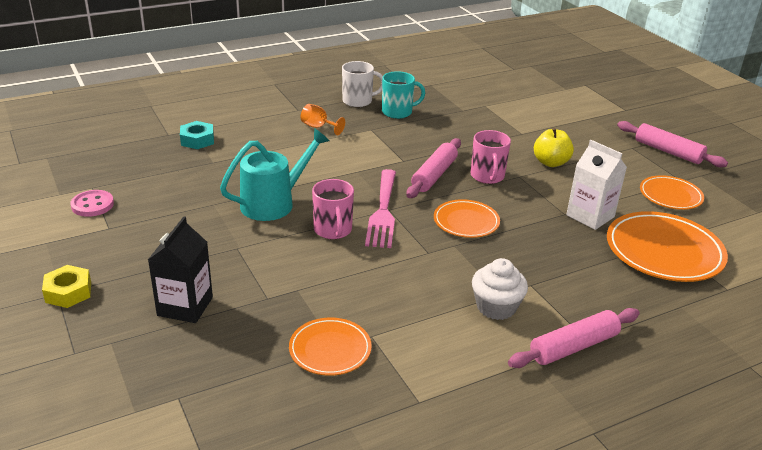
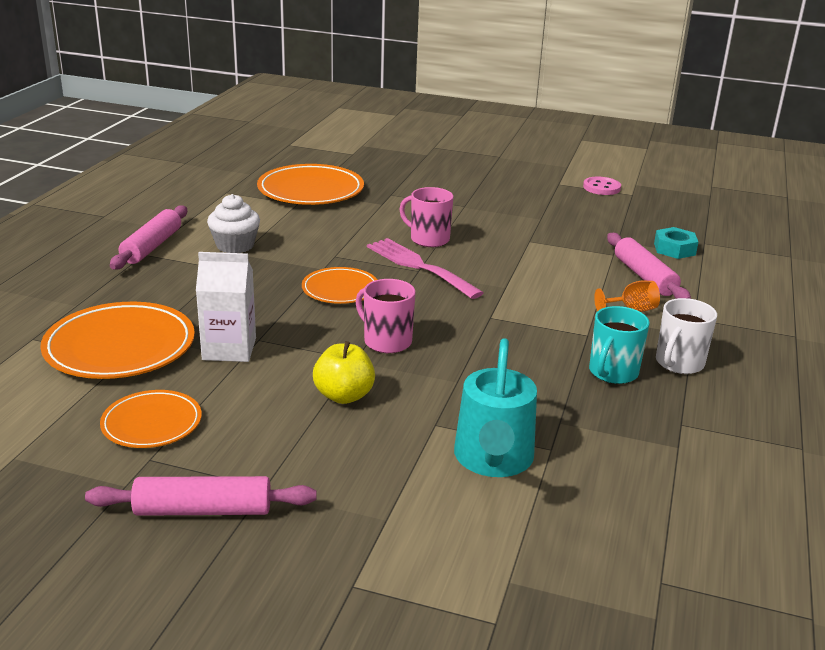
camera: 135 degrees right, 5 degrees down
(68, 292) = (496, 158): yellow nut -> none
(185, 306) = (426, 175): black carton -> none
(273, 203) = (506, 236): turquoise watering can -> turquoise watering can (493, 460)
(330, 349) = (311, 190): orange plate -> orange plate, size x1.69
(434, 175) = (436, 316): pink rolling pin -> pink rolling pin (644, 277)

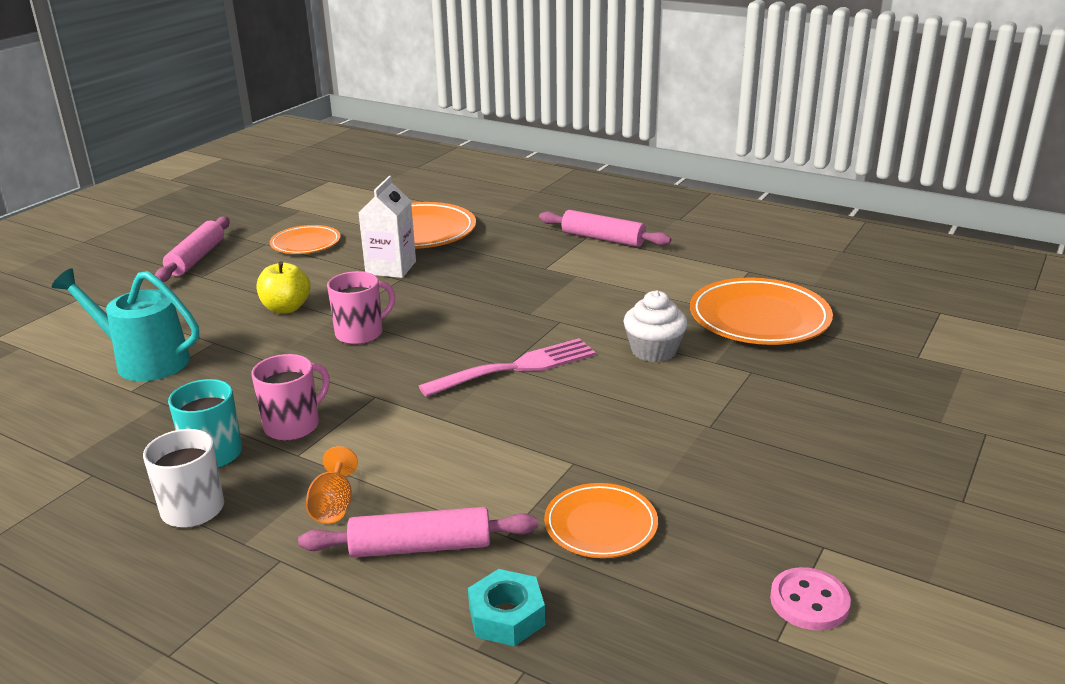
camera: 105 degrees right, 0 degrees up
(235, 245) = (597, 273): white cupcake -> white cupcake (654, 351)
(340, 289) = (477, 319): orange plate -> orange plate (600, 525)
(428, 239) = (593, 382): pink mug -> pink mug (293, 425)

